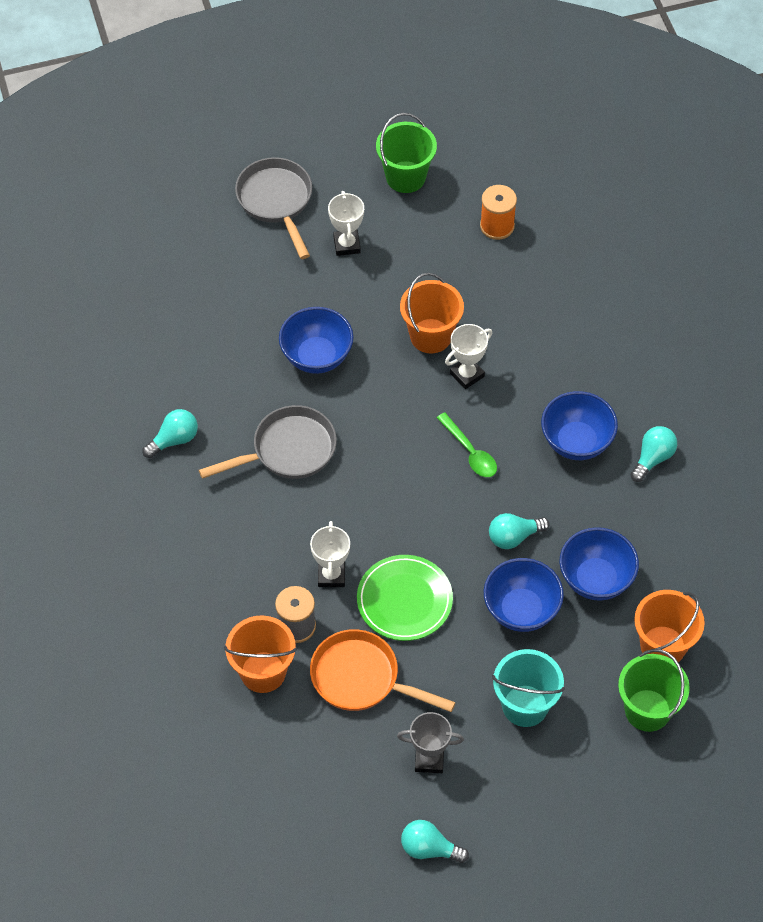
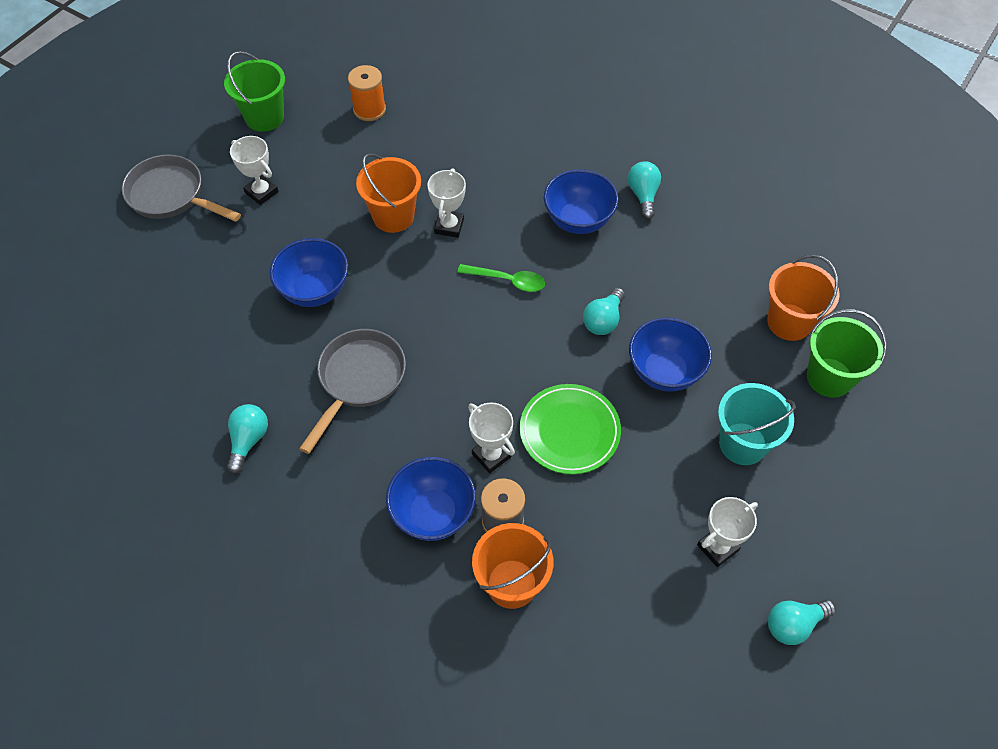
camera: 40 degrees left, 0 degrees up
(361, 678) = (598, 523): orange pan -> none
(429, 760) = (717, 547): grey trophy -> white trophy
(596, 579) = (693, 308): blue bowl -> blue bowl (433, 513)

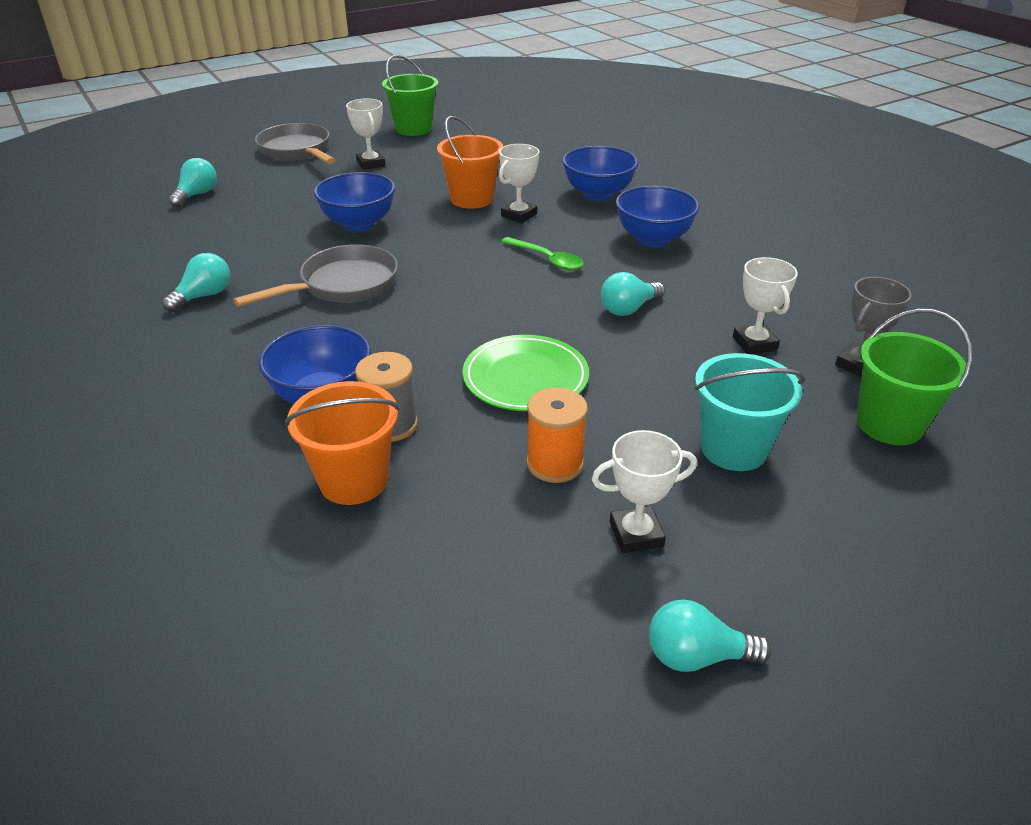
camera: 25 degrees right, 20 degrees down
(369, 109) = (506, 141): orange spool -> orange spool (555, 464)
(491, 455) = (424, 372): white trophy -> white trophy (754, 343)
(643, 195) = (736, 238): turquoise light bulb -> turquoise light bulb (197, 195)
(664, 371) = (673, 363): blue bowl -> blue bowl (598, 194)
(789, 322) = (858, 365): orange bucket -> grey trophy

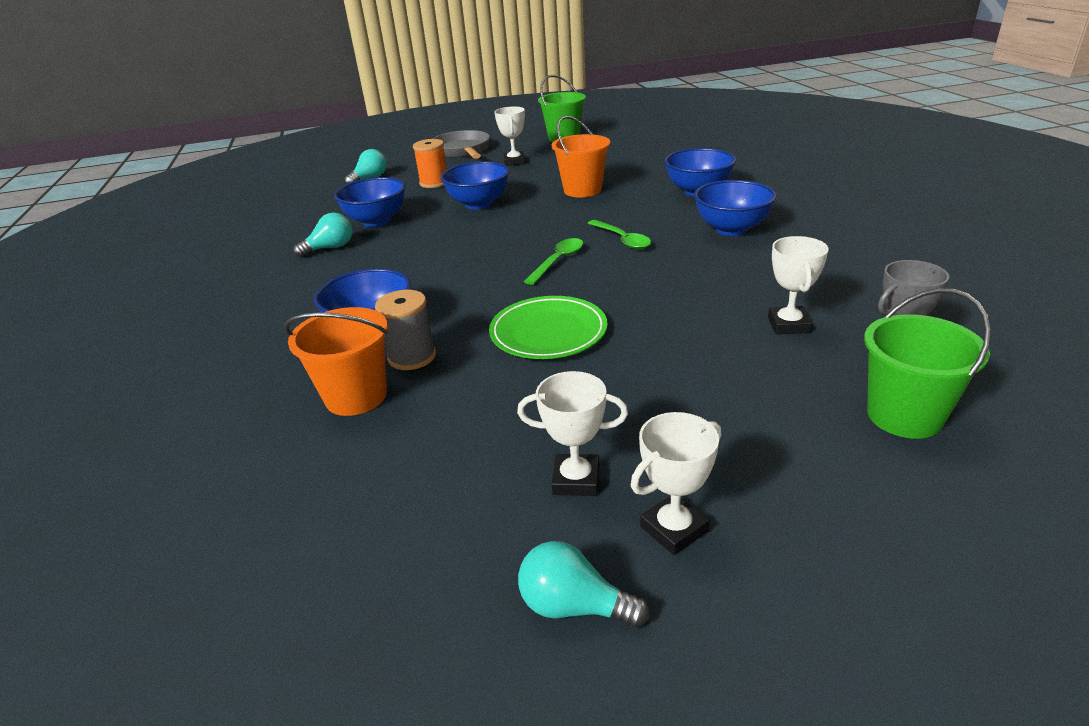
camera: 20 degrees right, 5 degrees down
(242, 255) = (376, 221): none -> blue bowl
(342, 285) = (438, 248): grey pan -> none
(491, 291) = (558, 261): none -> green spoon
(519, 215) = (616, 204): white trophy -> white trophy (674, 529)
(555, 464) = (534, 406): orange spool -> orange spool (434, 183)
(628, 309) = (676, 284): turquoise light bulb -> none
(733, 449) = (717, 417): turquoise bucket -> none

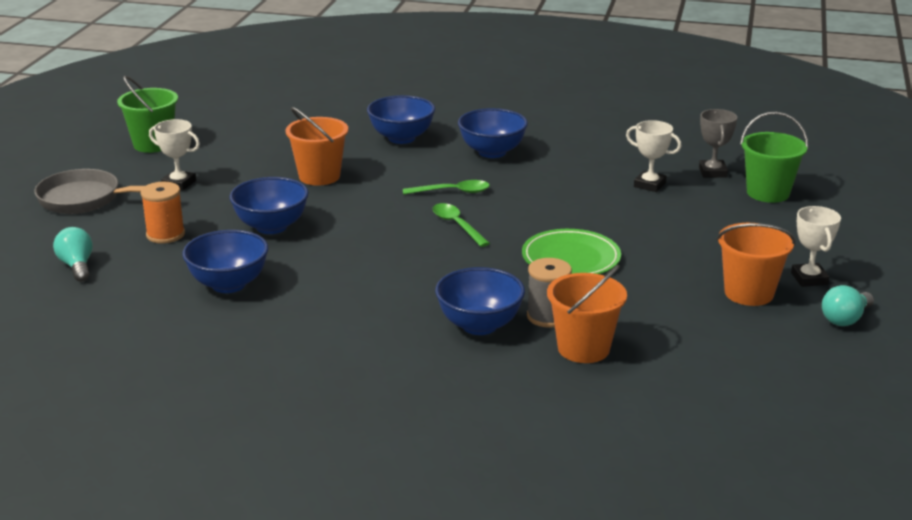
camera: 65 degrees left, 5 degrees down
(330, 248) = (265, 320): turquoise light bulb -> none
(576, 480) = (749, 293): white trophy -> orange bucket

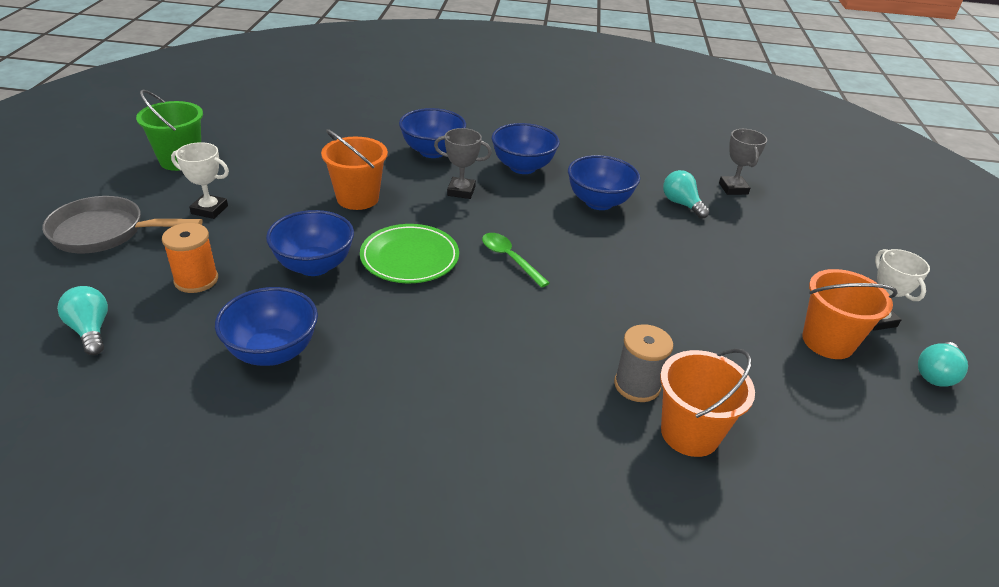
camera: 10 degrees left, 10 degrees up
(423, 171) = (461, 191): none -> grey trophy
(452, 192) = (495, 216): green spoon -> none
(479, 325) = (567, 403): blue bowl -> blue bowl (598, 202)
(571, 258) = (636, 300): green plate -> green plate (409, 258)
(649, 185) = (681, 204): white trophy -> turquoise light bulb
(768, 193) = (792, 212): green bucket -> none

